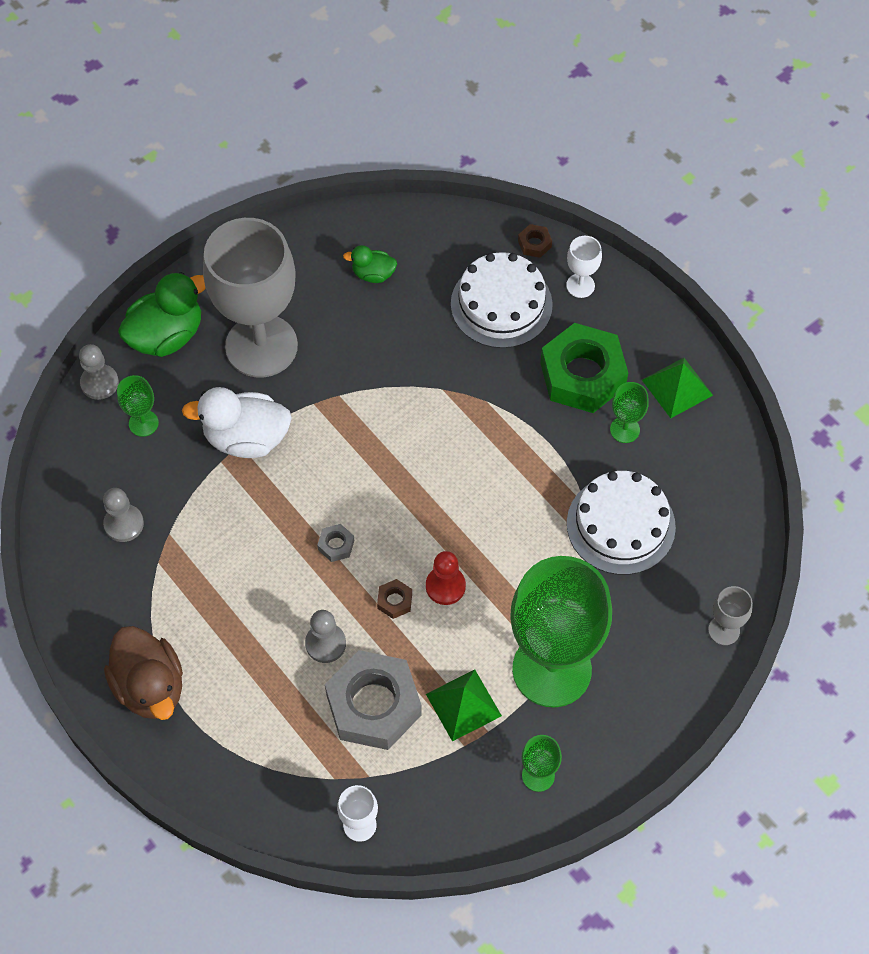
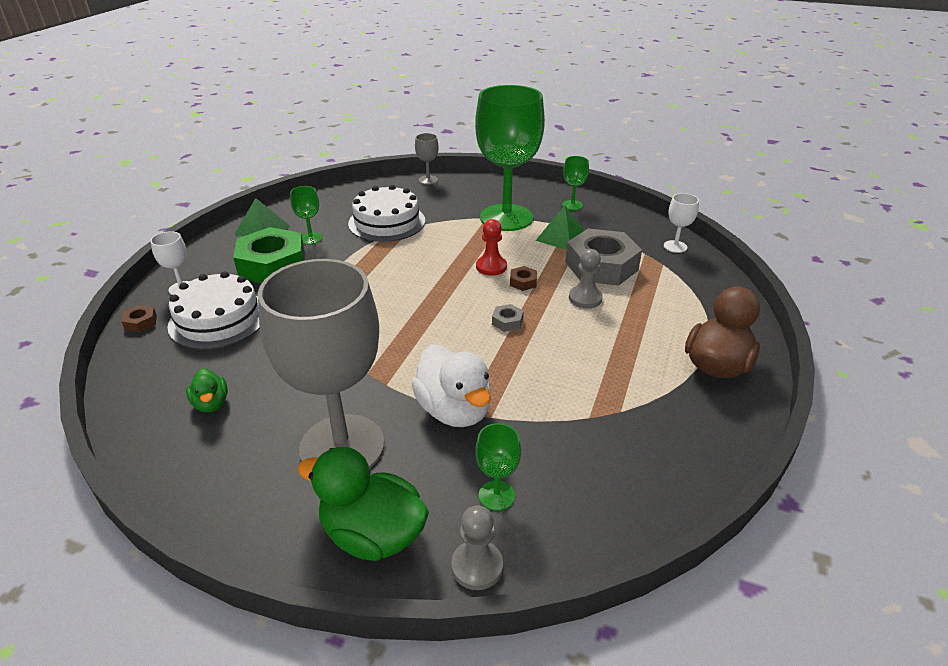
camera: 120 degrees left, 25 degrees down
(124, 524) = (611, 452): grey pawn -> none

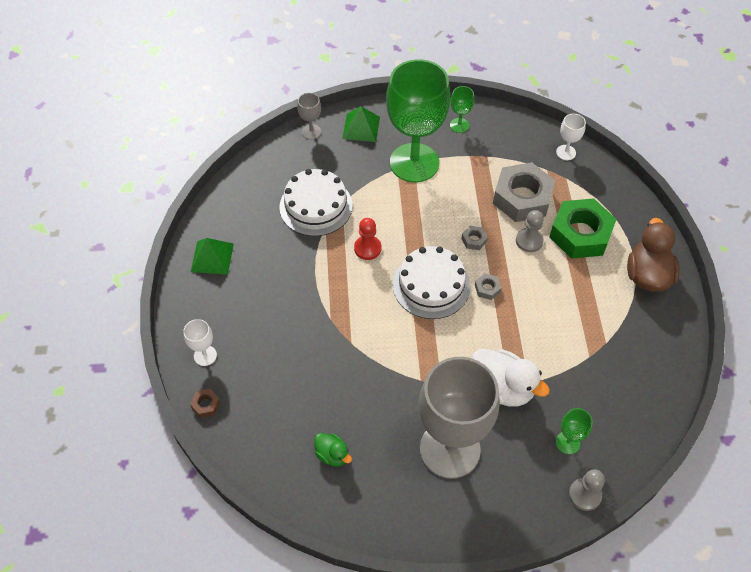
camera: 25 degrees left, 20 degrees up
(218, 319) = (266, 375): white cake -> white cake (431, 285)
(272, 265) = (258, 298): green nut -> green nut (580, 234)
(311, 238) = (265, 252): green goblet -> none
(373, 534) = (514, 502): green duck -> none
(491, 267) = (439, 231): red pawn -> red pawn (367, 248)
(523, 282) = (474, 240): brown nut -> grey nut
(561, 237) = (473, 172): green pyramid -> green pyramid (361, 127)

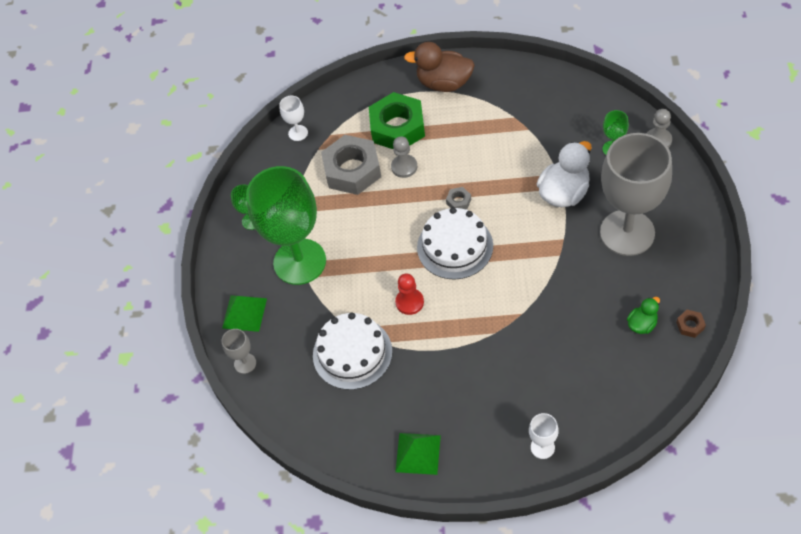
camera: 80 degrees left, 0 degrees up
(206, 405) = (599, 440): brown nut -> brown nut (690, 325)
(474, 240) = (402, 211): grey nut -> none

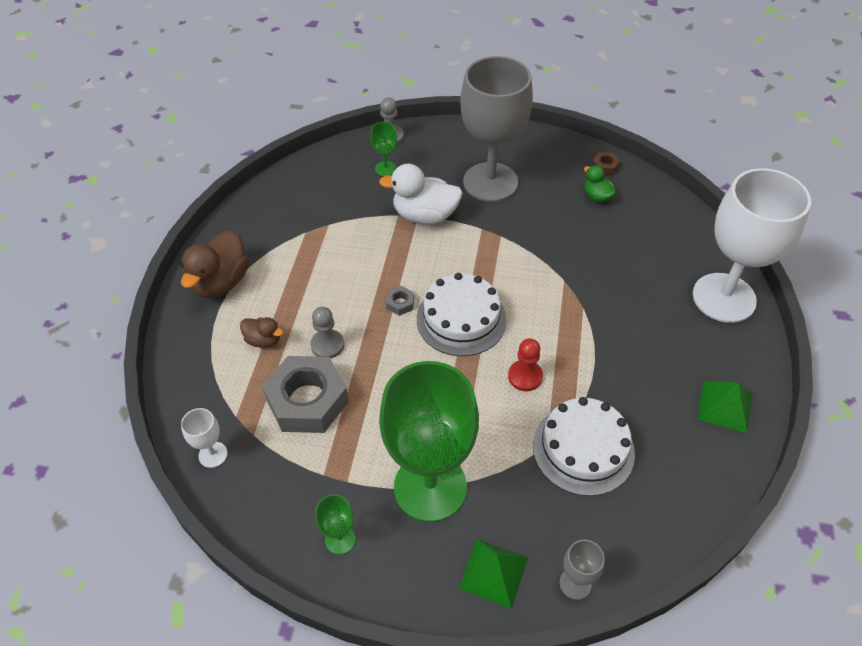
camera: 85 degrees left, 5 degrees down
(397, 127) = (263, 340): green nut -> brown duck
(542, 447) = (724, 298): white goblet -> white goblet, size x2.49
(564, 193) = (425, 215): white duck -> white duck turned 45 degrees counterclockwise

